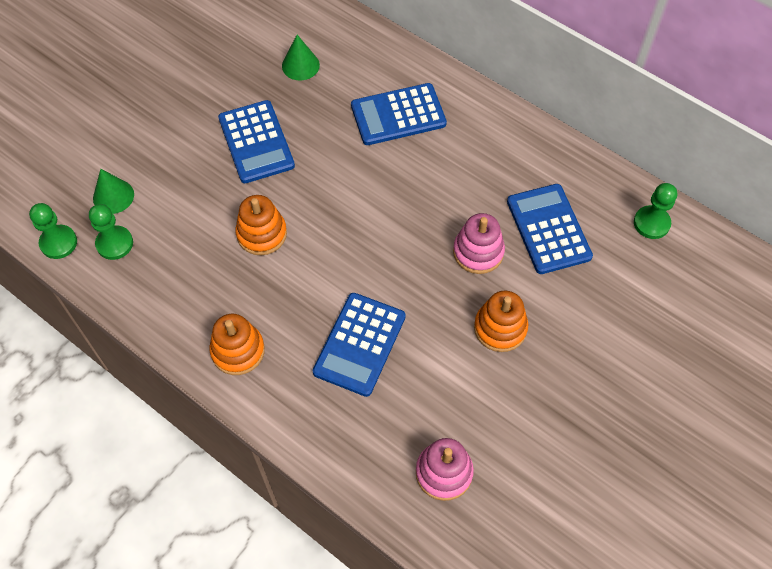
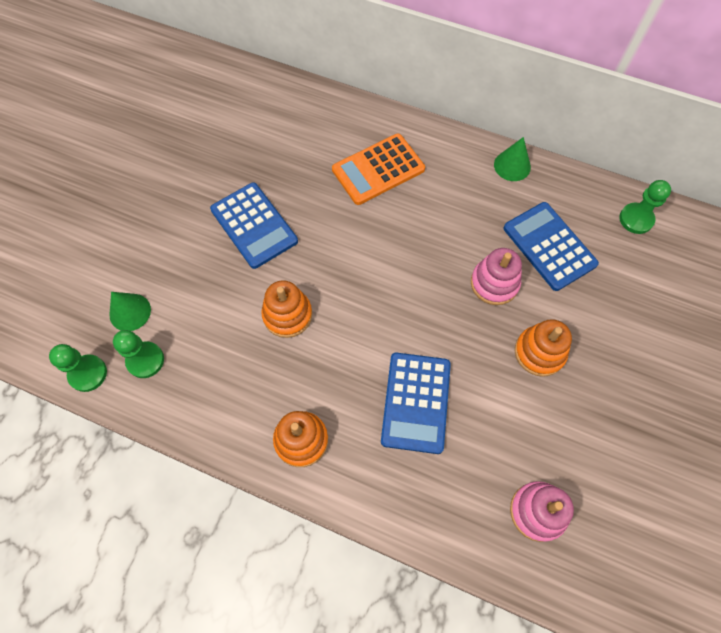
camera: 15 degrees left, 5 degrees up
(300, 65) = (273, 142): green cone -> green cone (512, 166)
(398, 115) = (378, 170): blue calculator -> orange calculator

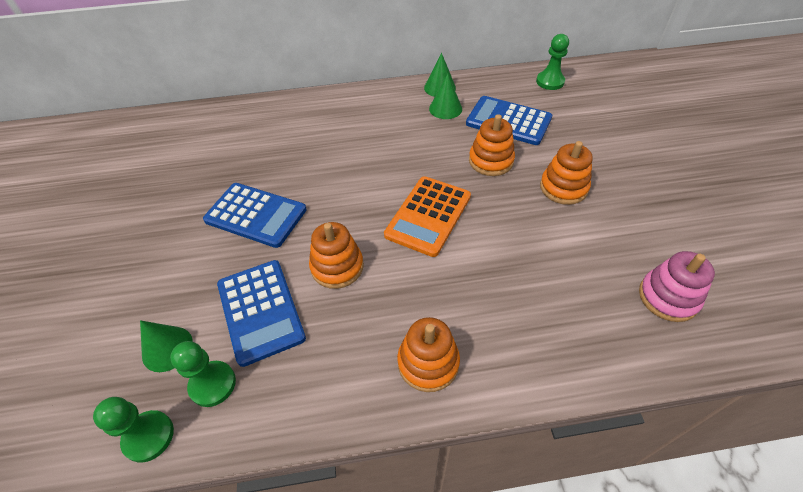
camera: 30 degrees left, 15 degrees down
(378, 170) = (339, 131): orange calculator -> orange calculator (428, 216)
(416, 402) = (503, 272): blue calculator -> blue calculator (261, 311)
(494, 283) = (491, 161): pink stacking toy -> orange stacking toy
(498, 196) = (445, 108): none -> green cone

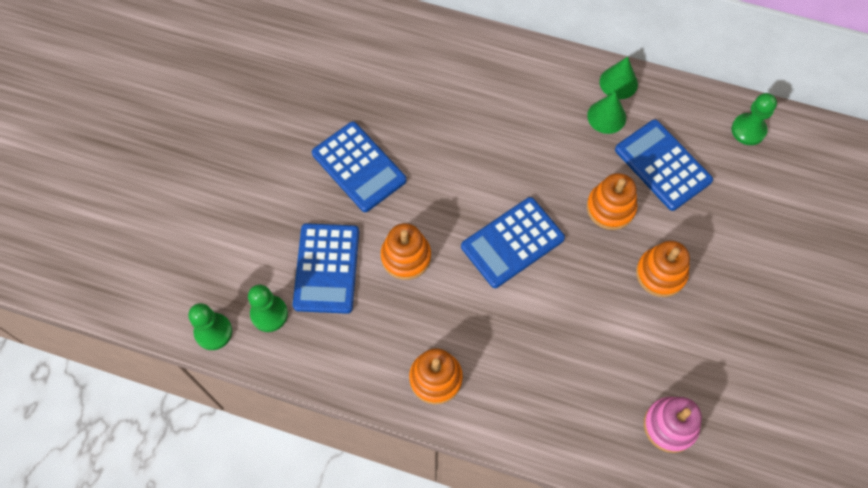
camera: 25 degrees right, 15 degrees up
(167, 348) = (245, 267): green cone -> none
(428, 216) = (512, 243): orange calculator -> blue calculator

